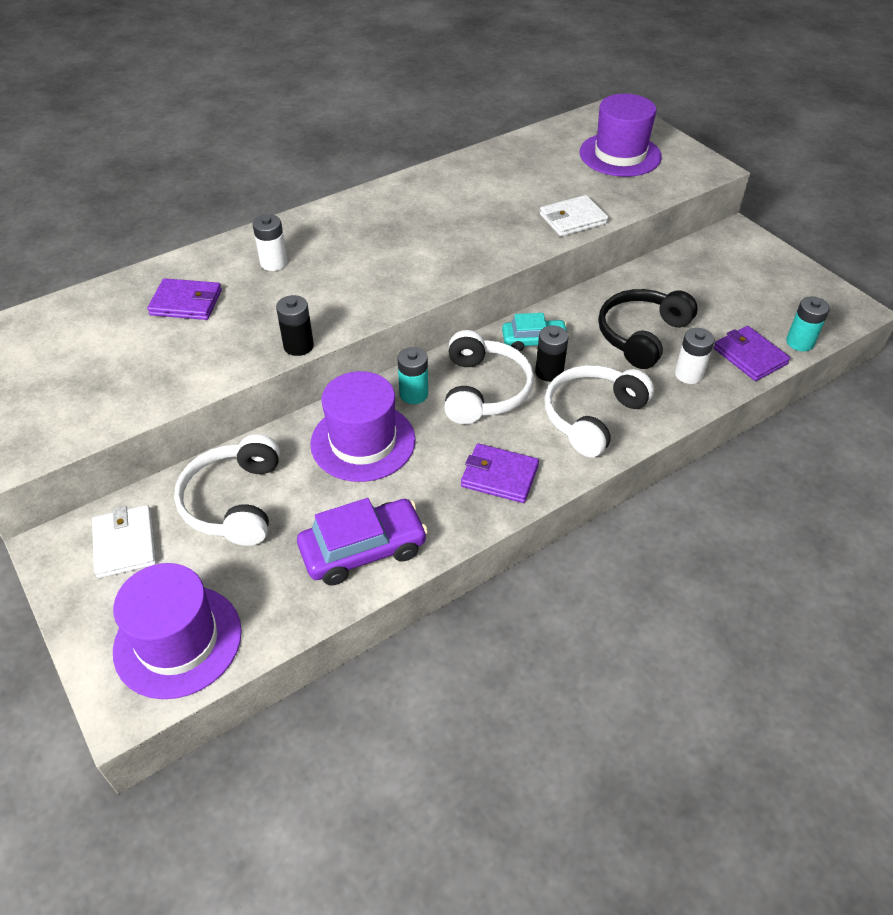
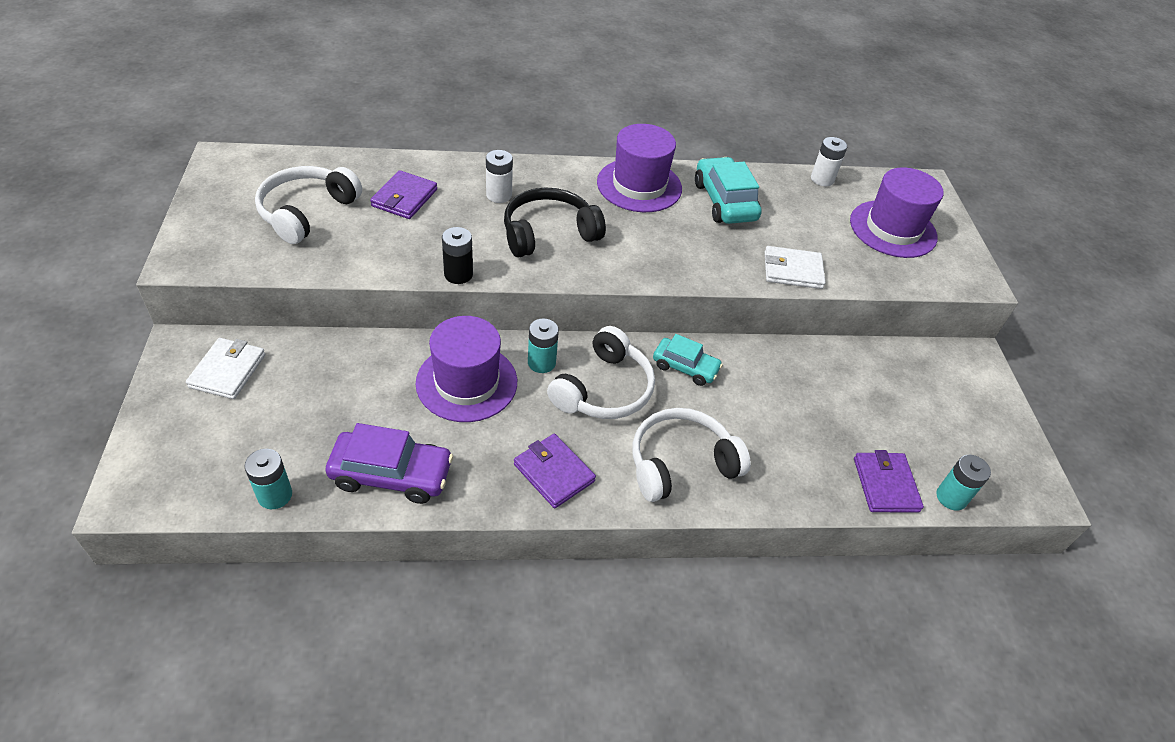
camera: 25 degrees right, 0 degrees up
(178, 641) = (200, 469): purple hat -> purple hat (639, 185)
(186, 303) = (404, 198): purple wallet -> purple wallet turned 75 degrees clockwise
(234, 502) = (329, 380): white headphones -> white headphones (306, 212)
(272, 623) = (275, 495): none -> turquoise battery
(473, 187) = (724, 201): none -> turquoise car
(549, 372) = (675, 402): black battery -> none
(641, 335) = (791, 411): black headphones -> black headphones (548, 233)
(688, 374) = (807, 471): white battery -> white battery (822, 179)

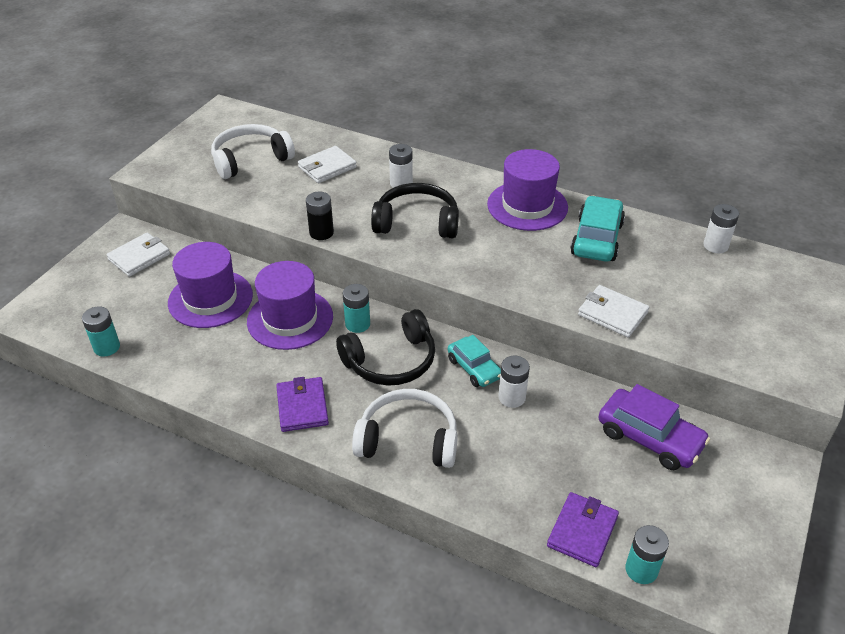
camera: 35 degrees right, 5 degrees down
(391, 474) = (189, 363): purple car -> purple car (649, 438)
(404, 198) = (327, 167): purple wallet -> white wallet
(604, 389) = (391, 361): white headphones -> black headphones
(738, 383) = (512, 397): none -> white battery
(893, 229) = (754, 309): purple hat -> purple hat (210, 299)

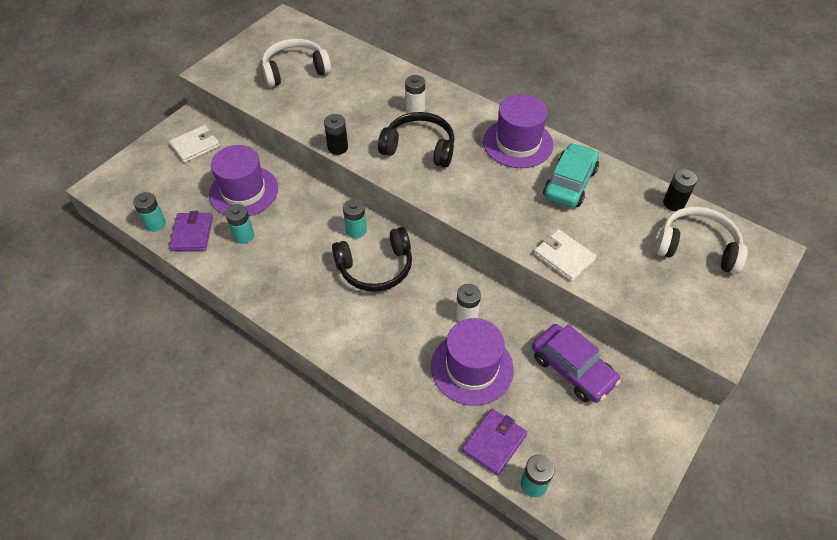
camera: 10 degrees right, 10 degrees up
(221, 346) = (243, 235): none -> turquoise battery
(290, 319) = (303, 218): purple hat -> purple hat (472, 368)
(302, 406) = (295, 298): purple wallet -> purple wallet (192, 233)
(327, 167) = (357, 85): white wallet -> none
(408, 439) = (373, 339): white headphones -> white headphones (697, 247)
(474, 368) = (442, 284): turquoise car -> none
(715, 246) = (673, 203): white battery -> black battery

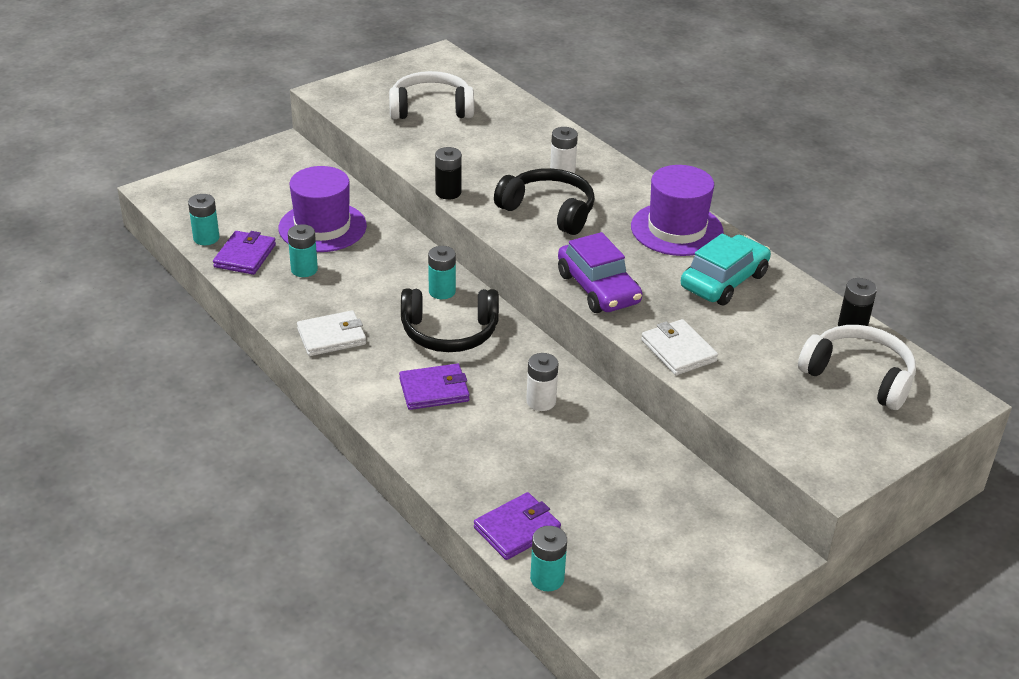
camera: 15 degrees right, 15 degrees down
(195, 146) = (284, 172): white wallet -> white wallet (331, 336)
(384, 326) = (434, 390): none -> purple wallet
(472, 368) = (523, 453): purple hat -> none
(572, 369) = (650, 482): purple car -> purple car (598, 288)

